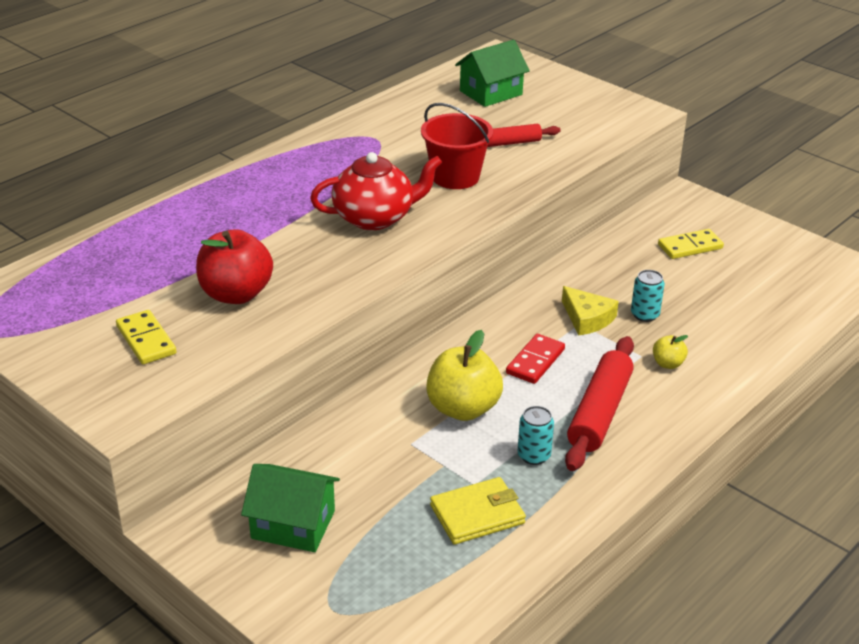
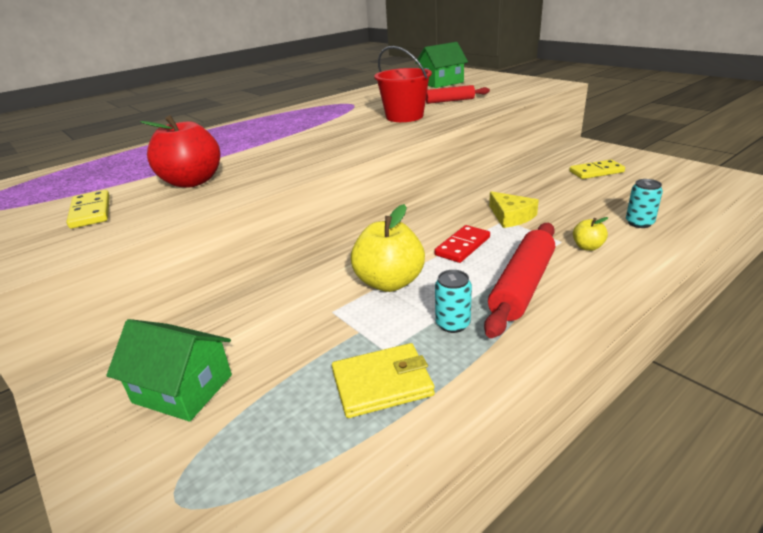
camera: 10 degrees right, 5 degrees down
(375, 218) = (333, 138): red teapot -> none
(645, 315) = (562, 213): turquoise can -> turquoise can (639, 223)

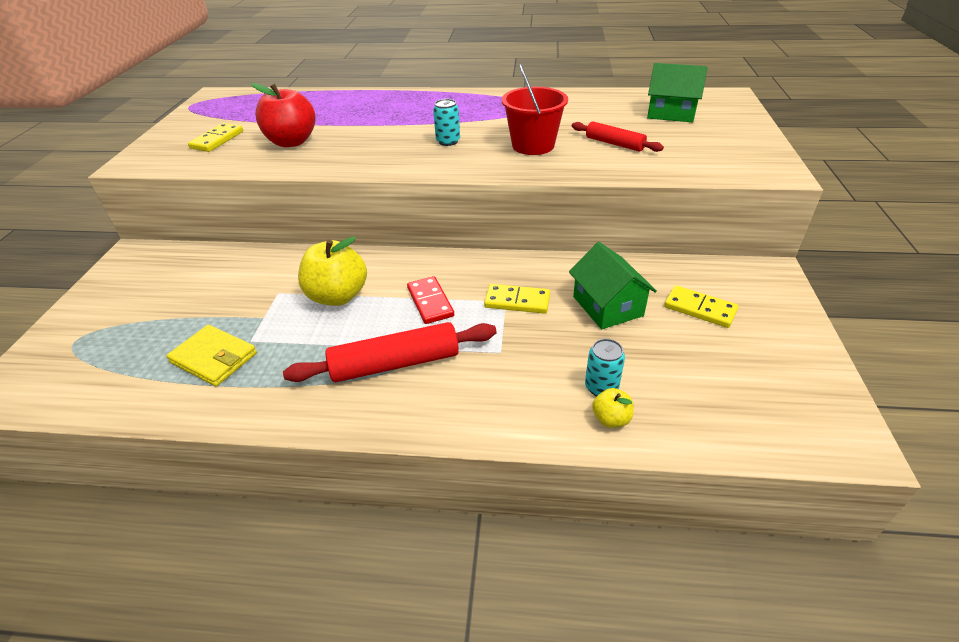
camera: 45 degrees right, 10 degrees up
(183, 388) = (157, 287): green house -> green house (607, 306)
(452, 324) = (307, 354): turquoise can -> turquoise can (448, 141)
(462, 246) = (430, 302): red domino -> red domino turned 75 degrees clockwise
(511, 216) = (517, 301): yellow cheese -> yellow domino
(587, 247) = (506, 372): yellow apple -> yellow apple (611, 419)

